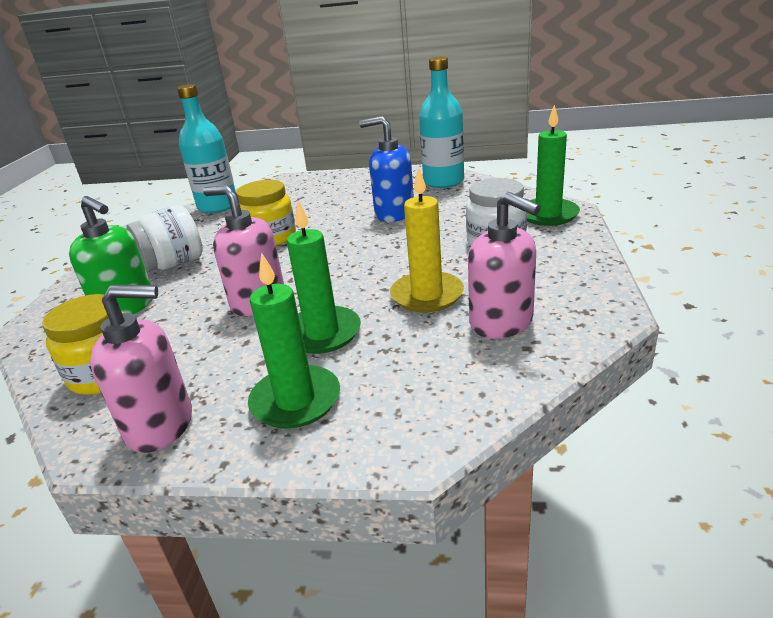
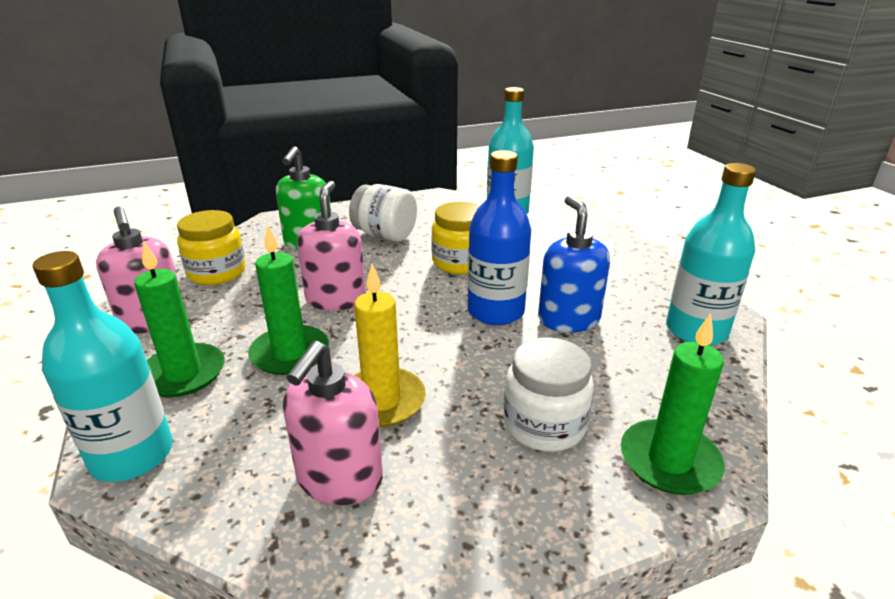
camera: 60 degrees right, 0 degrees up
(358, 235) = (495, 311): none -> blue bottle
(404, 434) = (132, 455): none -> turquoise bottle

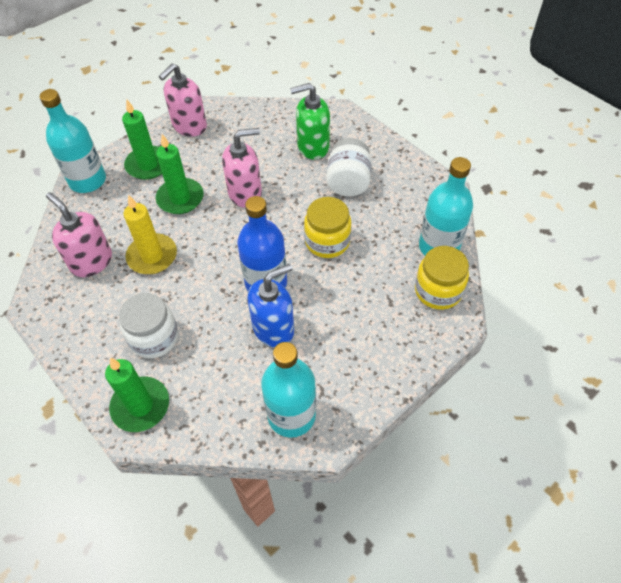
camera: 70 degrees right, 25 degrees up
(217, 272) = (251, 123): yellow jar -> yellow jar (438, 291)
(339, 479) = (91, 261): pink soap dispenser -> pink soap dispenser turned 45 degrees clockwise

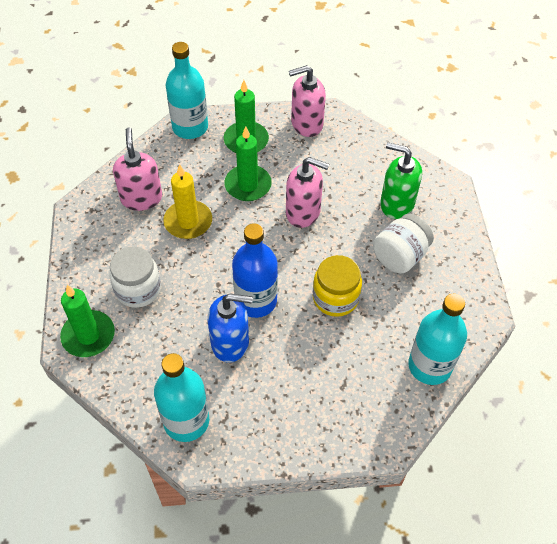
camera: 35 degrees right, 0 degrees up
(438, 291) = (393, 404): yellow jar -> none

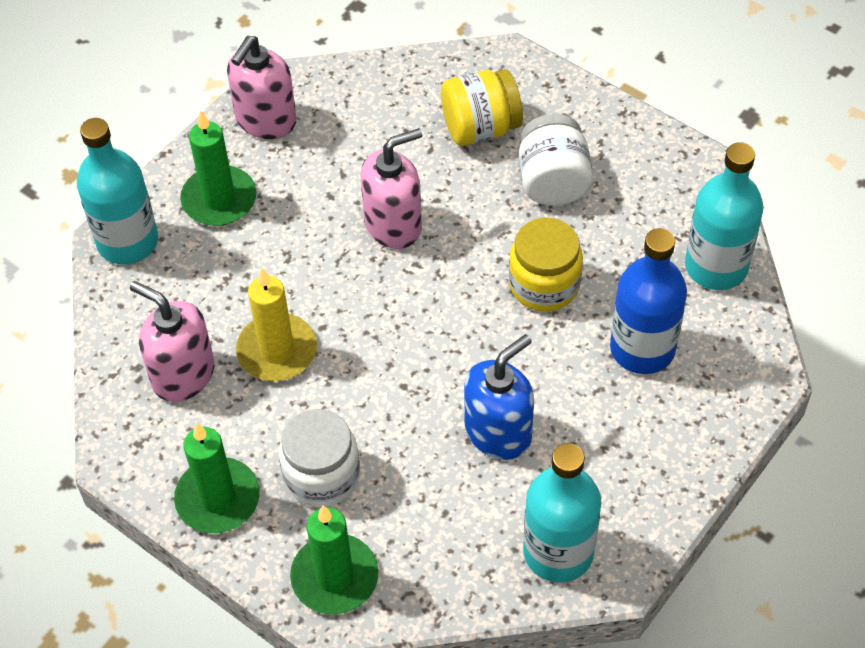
camera: 45 degrees left, 0 degrees up
(248, 185) = (291, 249): green candle -> green candle (218, 498)
(256, 301) = (467, 364): blue bottle -> blue bottle (642, 348)
(396, 204) = (480, 128): green soap dispenser -> yellow jar

